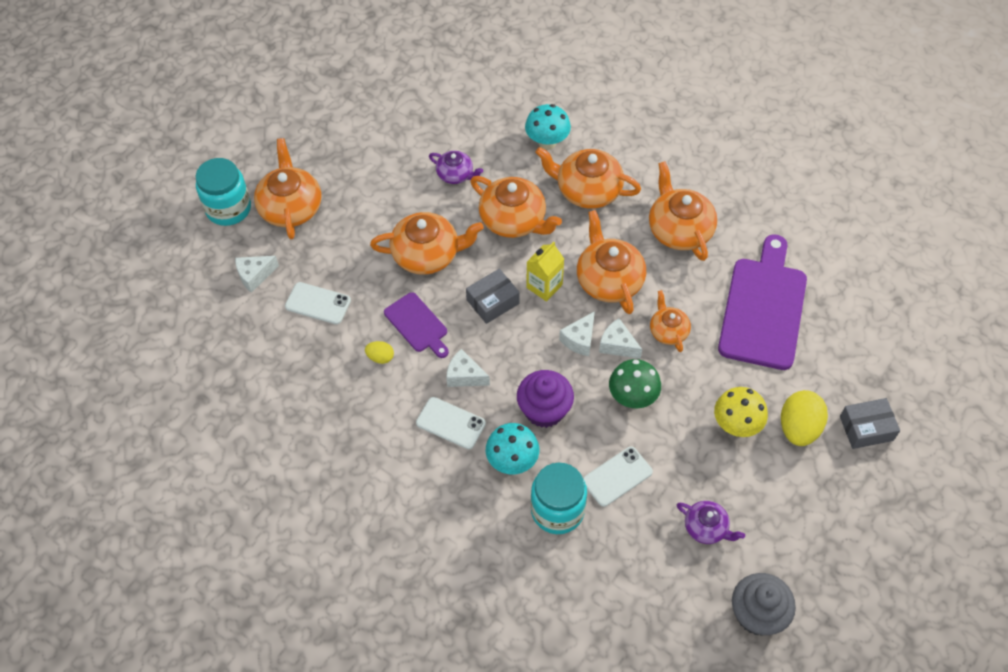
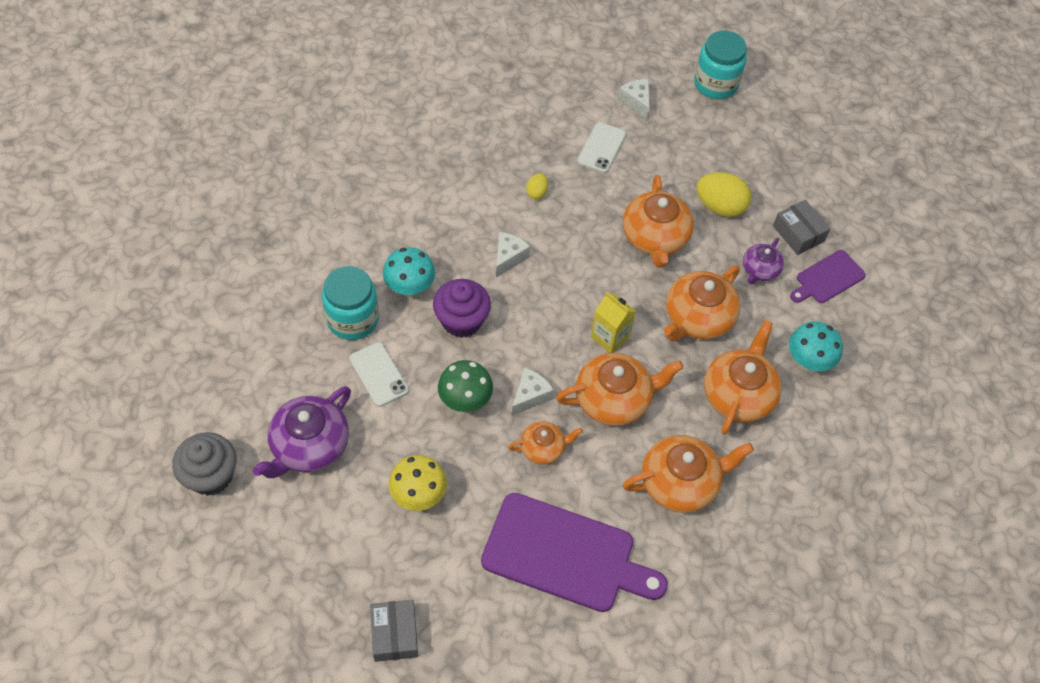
camera: 90 degrees right, 0 degrees up
(291, 207) = (716, 130): orange teapot -> none
(417, 325) = (571, 224): purple cutting board -> purple cutting board (827, 278)
(450, 423) = (458, 242): white phone -> none
(493, 302) = (593, 289): grey box -> grey box (798, 233)
(579, 340) = (540, 361): white cheese -> none
(706, 528) = (309, 446): purple teapot -> purple teapot, size x1.75
(798, 428) = (406, 560): yellow egg -> yellow egg (720, 207)

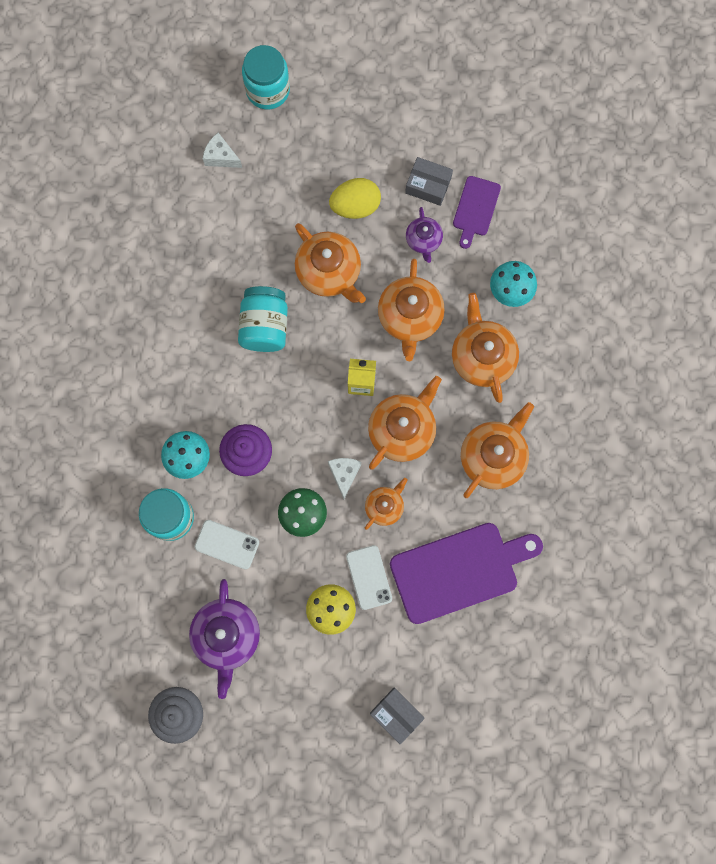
camera: 35 degrees left, 20 degrees up
(508, 258) = (238, 375): white cheese -> none
(536, 193) = (213, 302): yellow egg -> none
(564, 238) = (265, 326): none -> turquoise jar
(601, 148) = (228, 222): white phone -> white phone (369, 577)

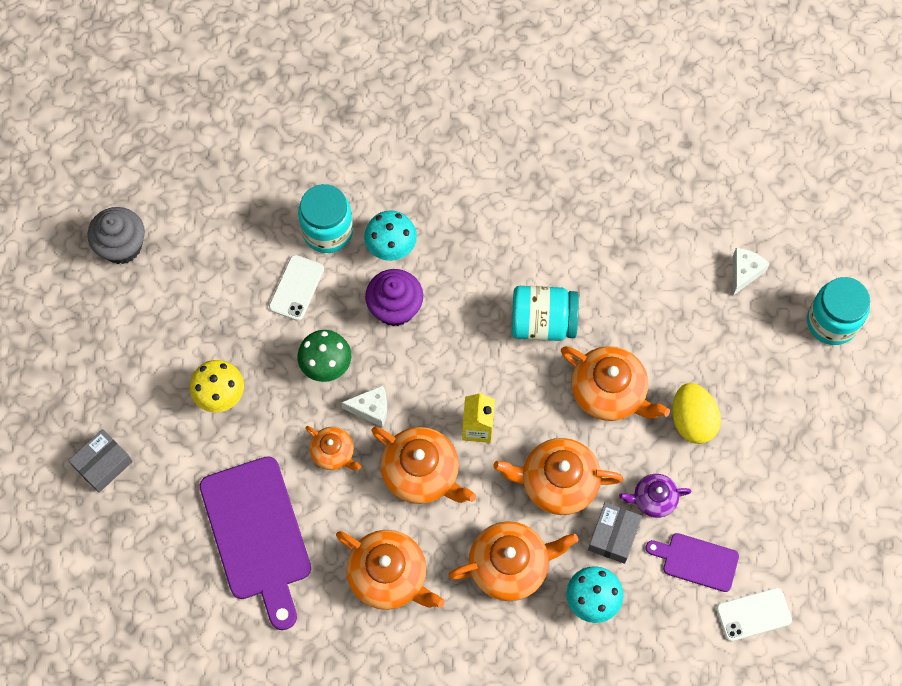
camera: 90 degrees right, 10 degrees down
(227, 636) = (198, 290): purple teapot -> none
(329, 272) = (609, 392): orange teapot -> orange teapot turned 105 degrees counterclockwise
(369, 577) = (254, 435): white phone -> white phone (753, 614)
(428, 185) = (723, 505): grey box -> grey box (613, 536)

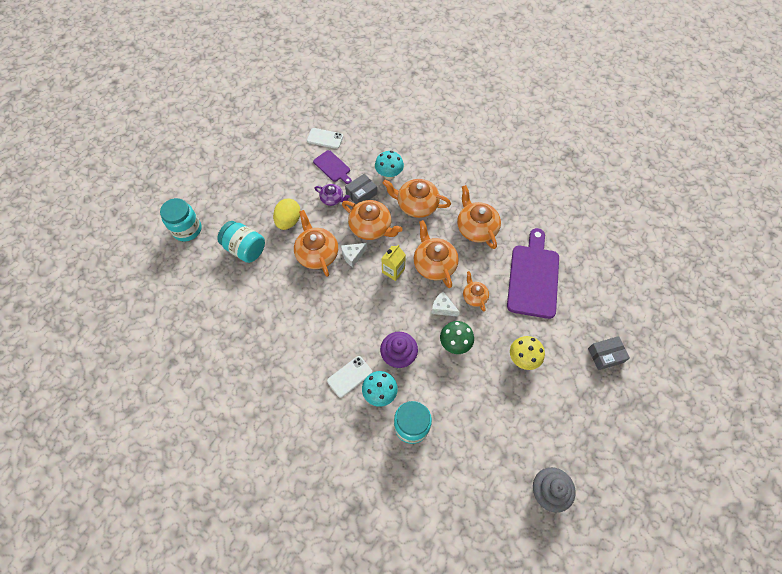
camera: 150 degrees left, 5 degrees down
(296, 288) = (449, 399): white phone -> white phone (349, 376)
(542, 323) = (325, 304): turquoise jar -> turquoise jar (245, 249)
(744, 272) = (205, 274): white cheese -> white cheese (353, 256)

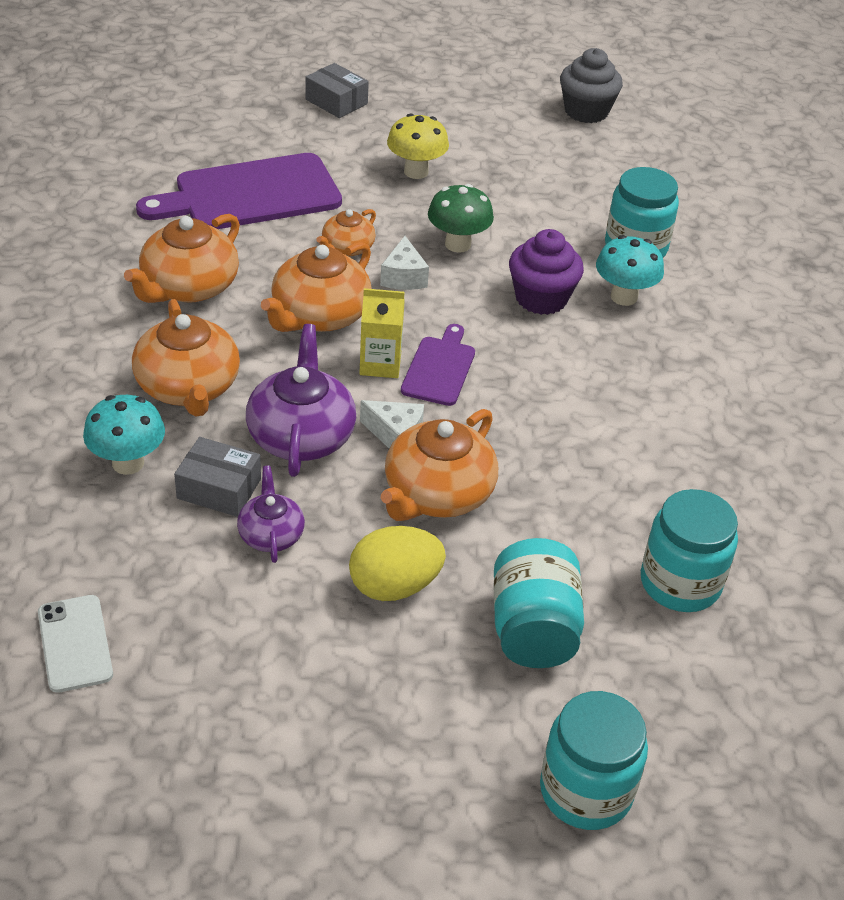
camera: 125 degrees left, 20 degrees down
(228, 304) = (680, 583): none -> turquoise jar
(333, 167) = (170, 579): purple cutting board -> purple cutting board (439, 368)
(349, 376) = (634, 341): white phone -> none
(371, 227) = (301, 435): orange teapot -> purple teapot

